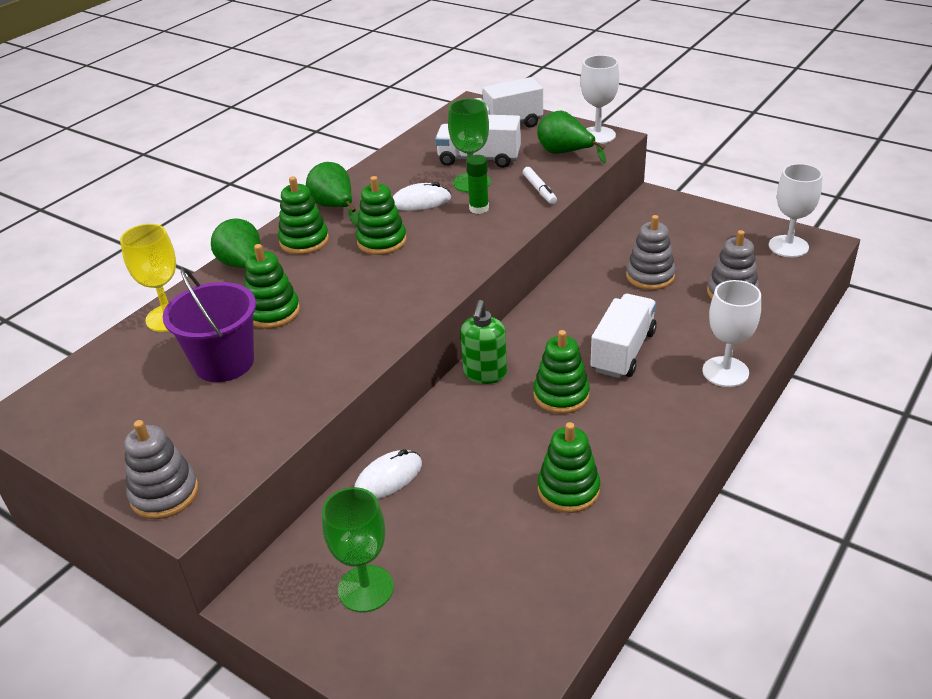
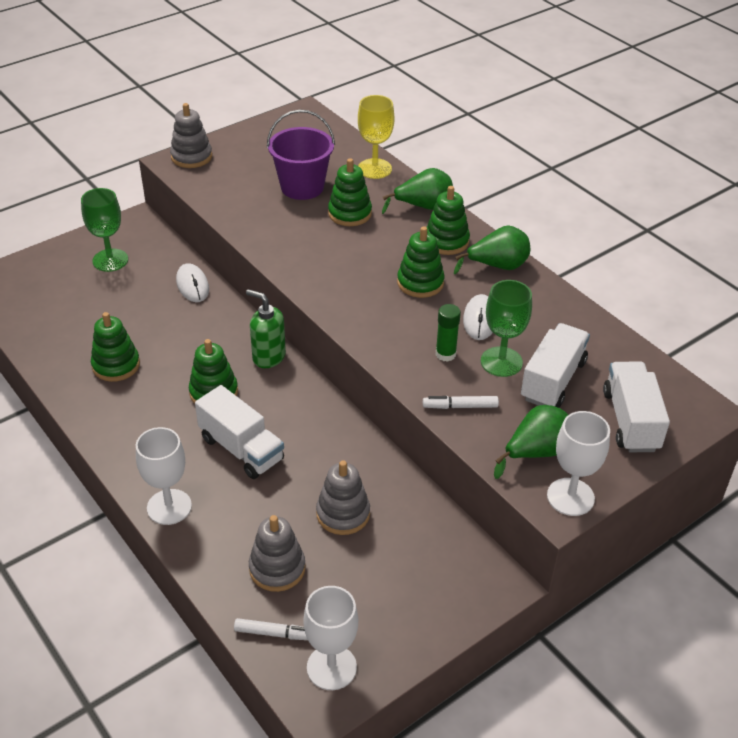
camera: 105 degrees right, 5 degrees up
(787, 276) = (276, 633): none -> white marker

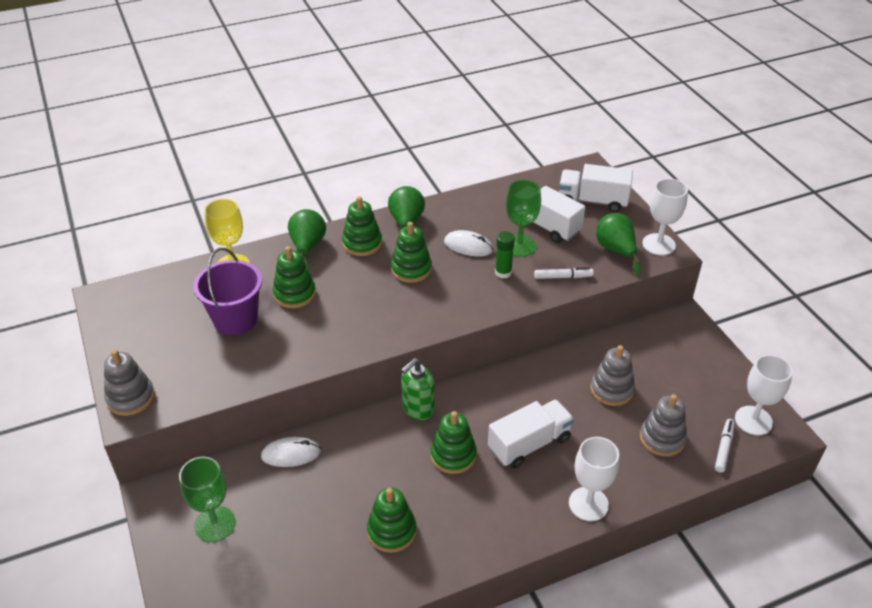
camera: 75 degrees left, 0 degrees up
(460, 406) = (563, 277): white marker -> white marker turned 105 degrees counterclockwise

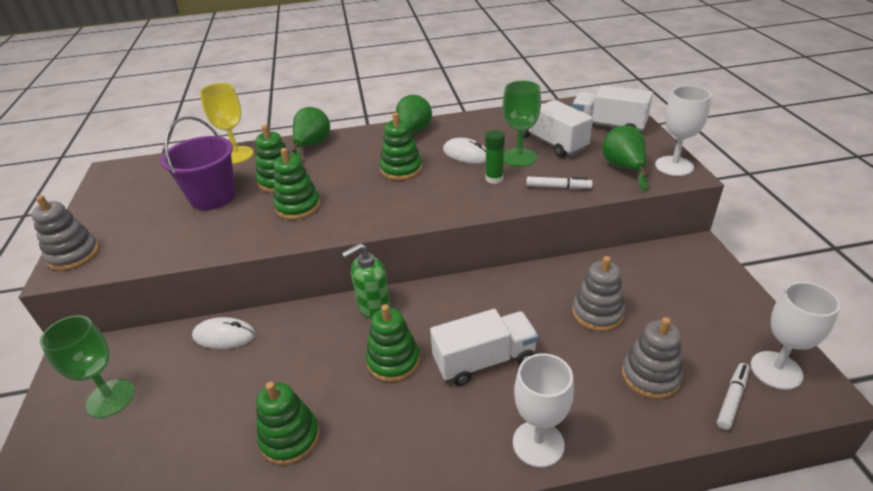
camera: 15 degrees right, 5 degrees down
(362, 243) = (364, 146): green stacking toy -> green stacking toy (298, 206)

